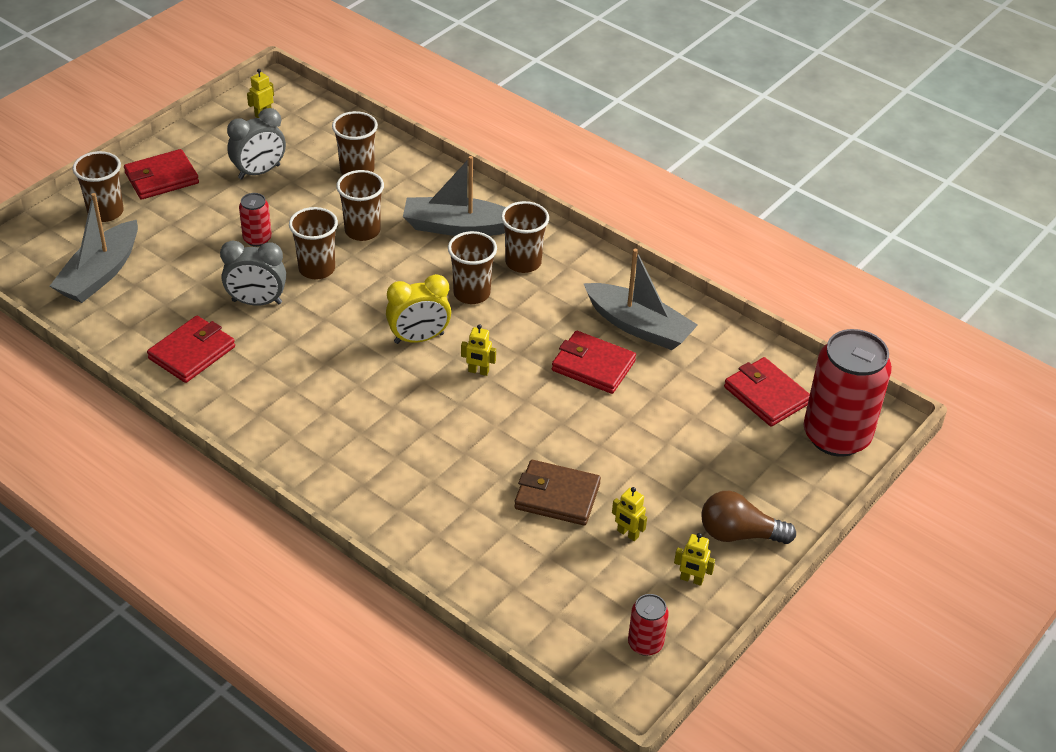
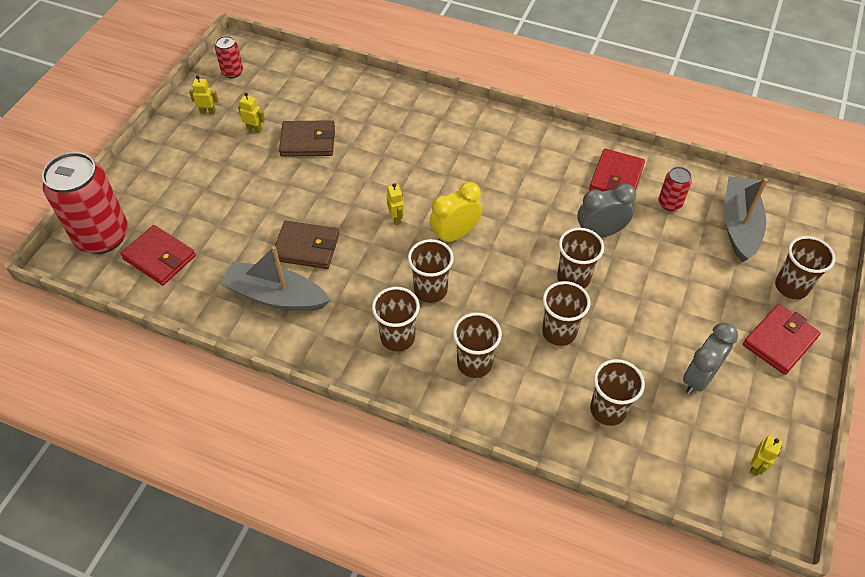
camera: 165 degrees right, 10 degrees up
(257, 239) = (643, 295): red can -> red can (669, 203)
(458, 227) = (474, 363): grey boat -> brown cup
(478, 371) = (396, 218): yellow robot -> yellow robot turned 75 degrees clockwise
(593, 366) = (306, 247): red wallet -> brown wallet
(739, 534) = (177, 146): brown light bulb -> none

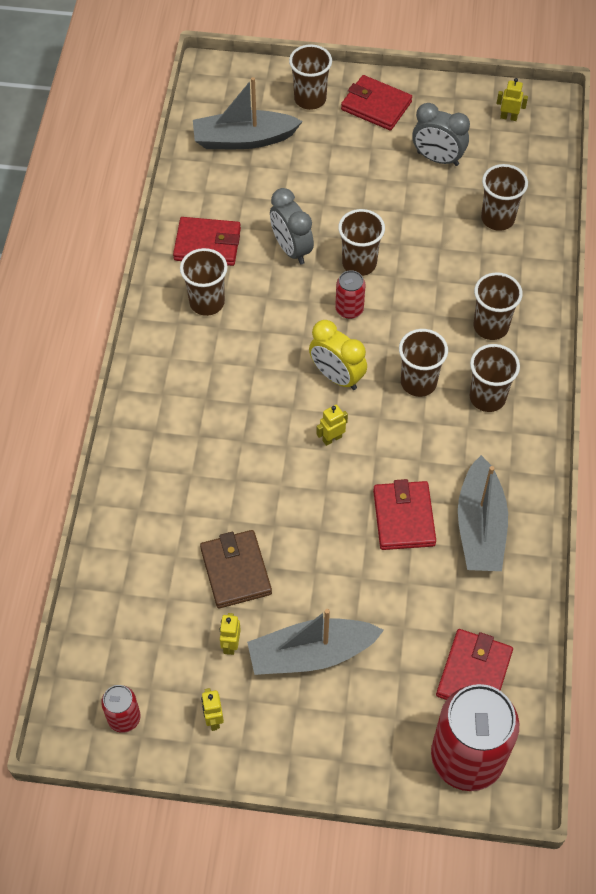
camera: 105 degrees left, 5 degrees up
(225, 169) = (311, 654): none -> grey boat
(306, 247) = (404, 517): brown wallet -> red wallet
(559, 332) = (428, 266): brown cup -> brown cup (207, 302)
(669, 203) = (231, 195): red can -> red can (349, 309)

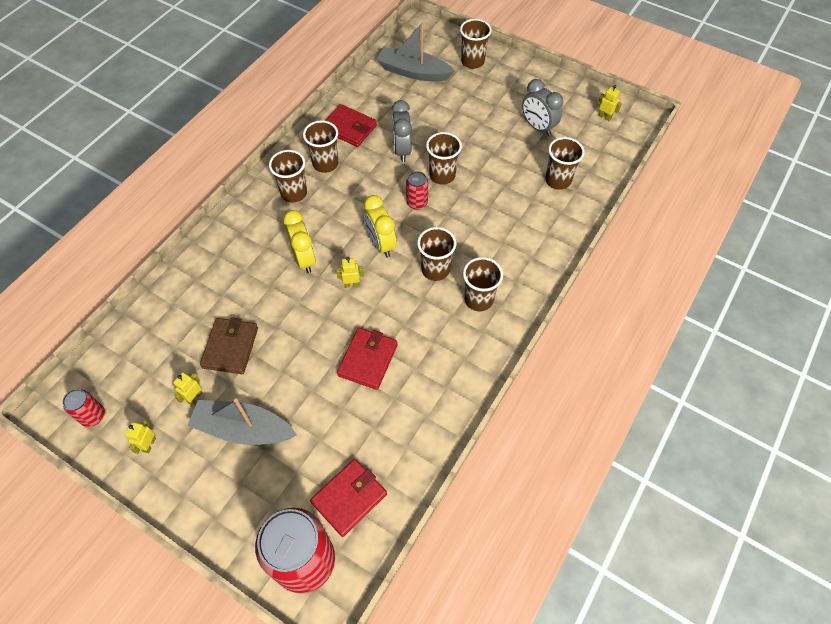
camera: 25 degrees right, 0 degrees up
(256, 431) = (304, 259): none -> yellow clock
(376, 106) = (515, 80): red wallet -> none
(480, 527) = (418, 390): grey boat -> none
(491, 326) = (510, 251): brown cup -> brown cup (294, 193)

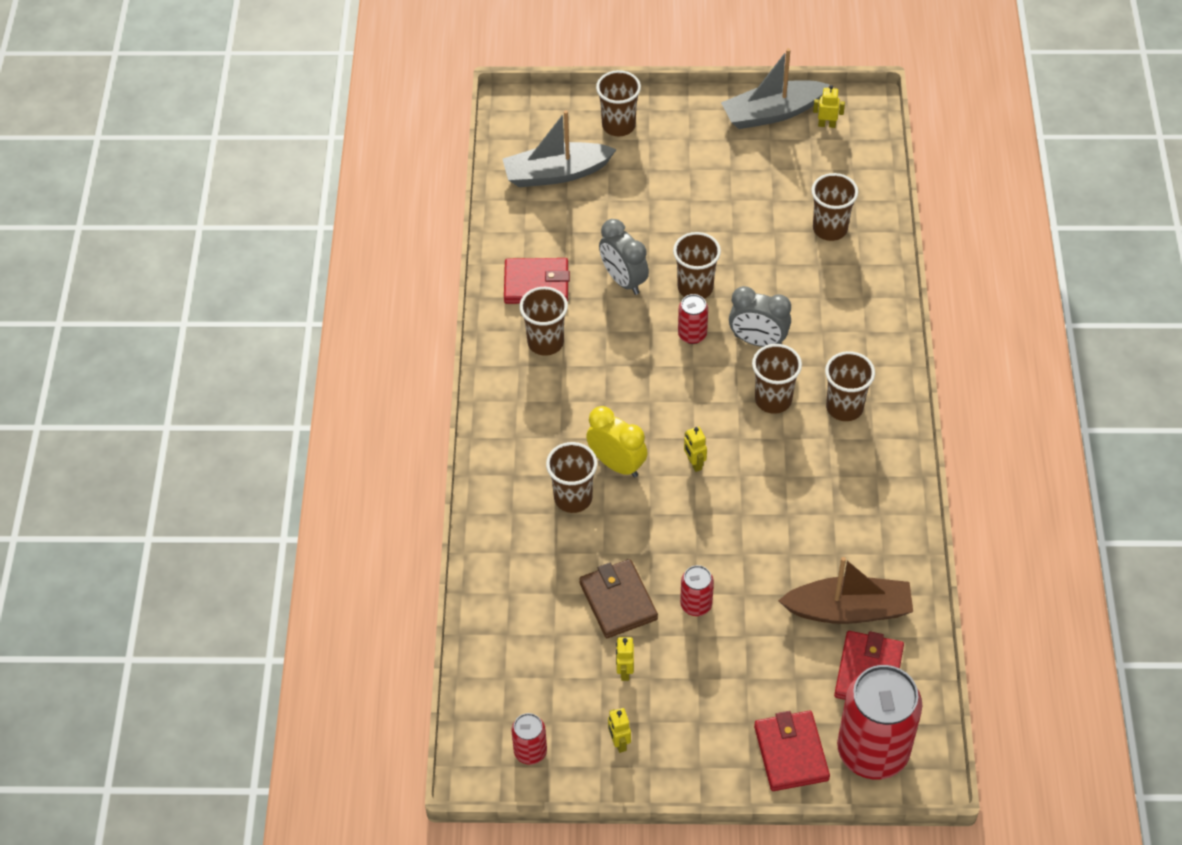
camera: 30 degrees left, 5 degrees down
(243, 429) = (705, 671): grey boat -> grey boat (772, 113)
(275, 378) = (696, 605): none -> red can
(294, 193) = (538, 396): brown cup -> brown cup (573, 498)
(352, 284) = (694, 463): yellow robot -> yellow robot turned 75 degrees counterclockwise
(368, 360) = (778, 532): red wallet -> red wallet (791, 753)
(371, 443) = (848, 610): none -> brown boat
(381, 244) = (689, 402): yellow clock -> none
(537, 127) = (760, 174): grey clock -> grey clock (758, 341)

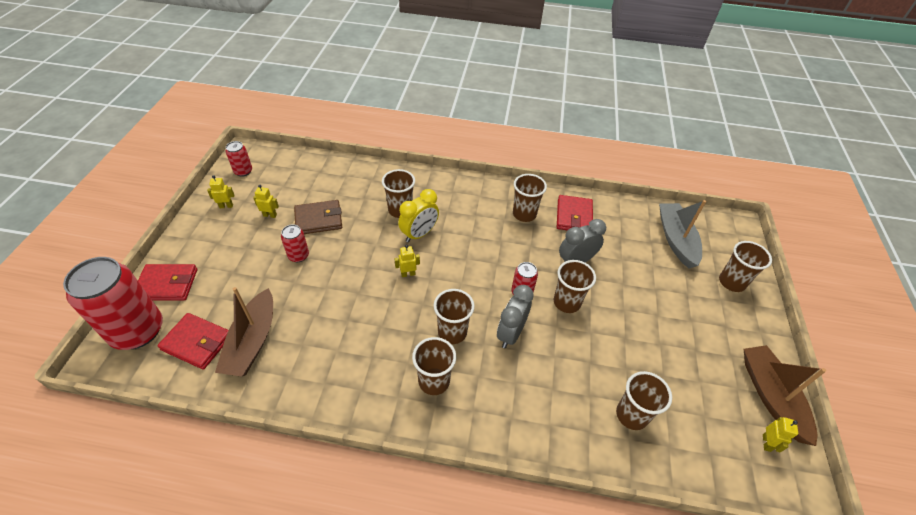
camera: 95 degrees right, 5 degrees down
(772, 113) = (771, 396): grey boat -> brown boat

